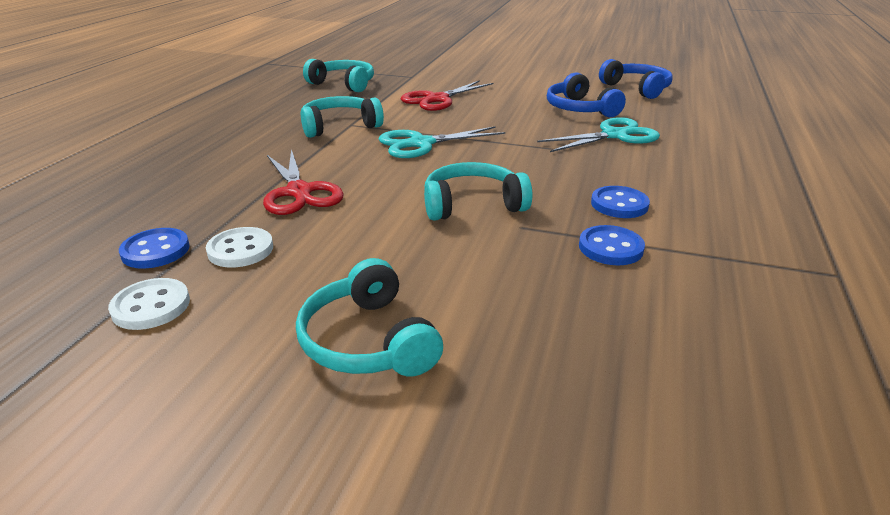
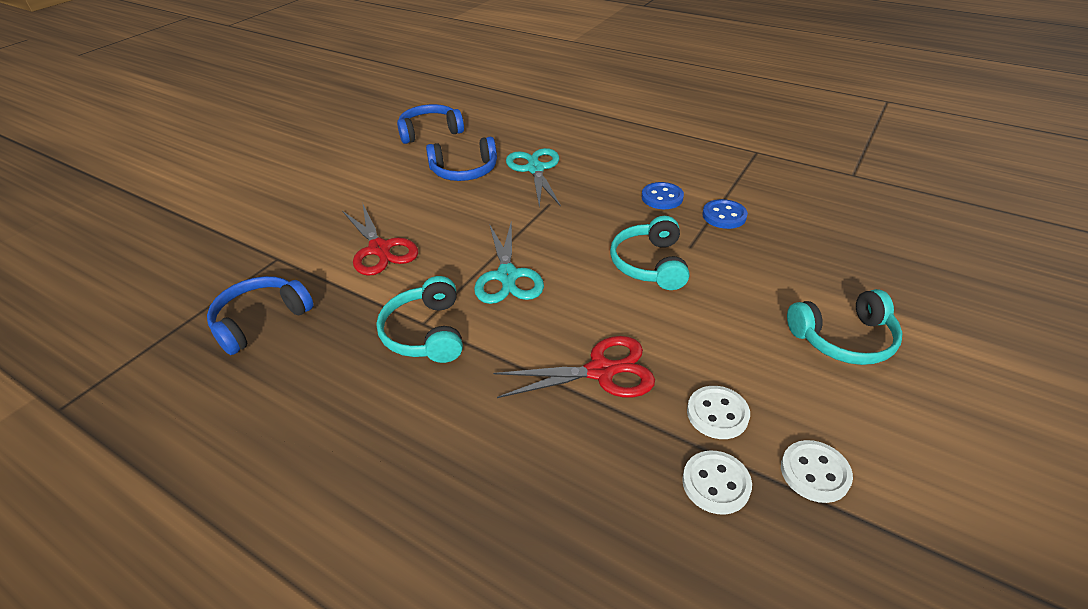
camera: 75 degrees left, 10 degrees up
(155, 251) = (716, 483): blue button -> white button
(344, 84) = (260, 320): turquoise headphones -> blue headphones

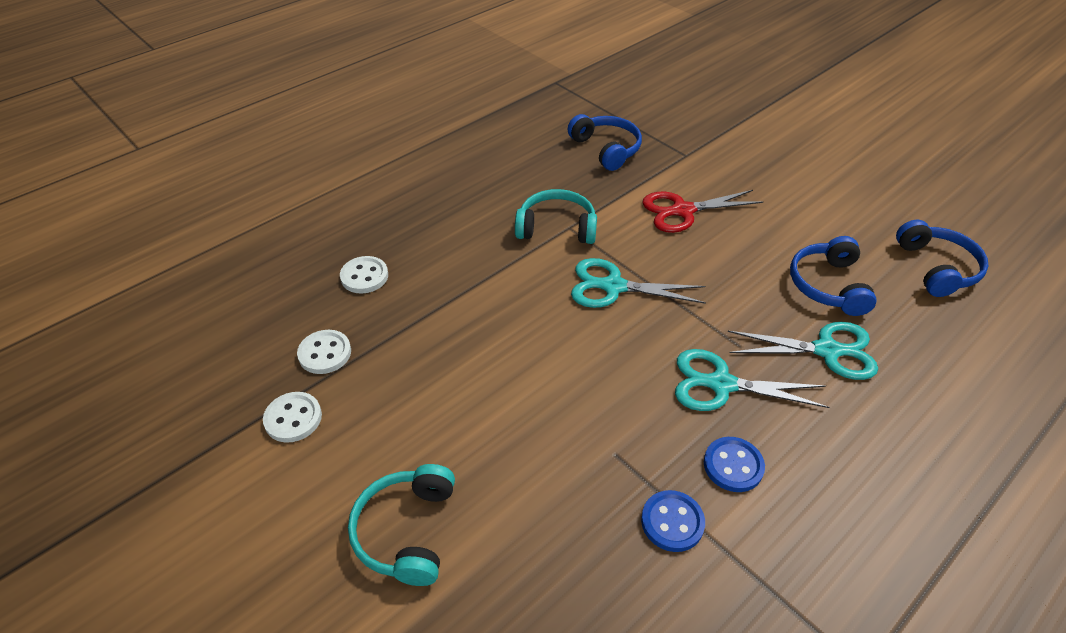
camera: 105 degrees right, 5 degrees up
(593, 208) = (721, 384): none -> turquoise scissors
(601, 371) = (463, 320): red scissors -> none
(649, 264) = (595, 402): turquoise headphones -> none
(717, 414) = (380, 380): white button -> white button (364, 276)

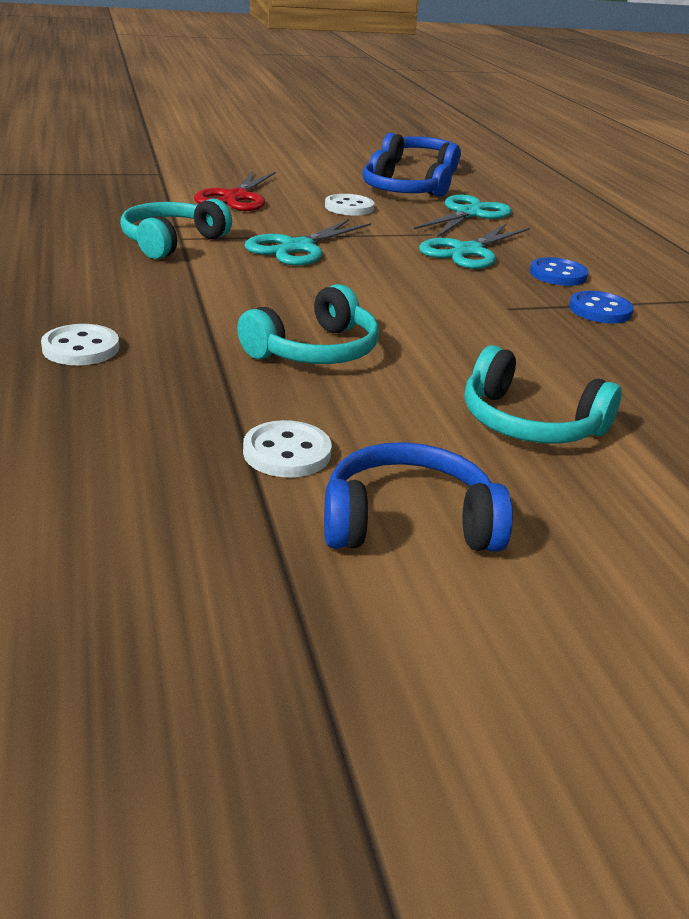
camera: 65 degrees left, 15 degrees down
(325, 353) = (192, 405): white button -> white button (349, 207)
(438, 373) = (315, 351): none -> turquoise headphones
(606, 149) = (87, 191): blue headphones -> blue headphones (408, 522)

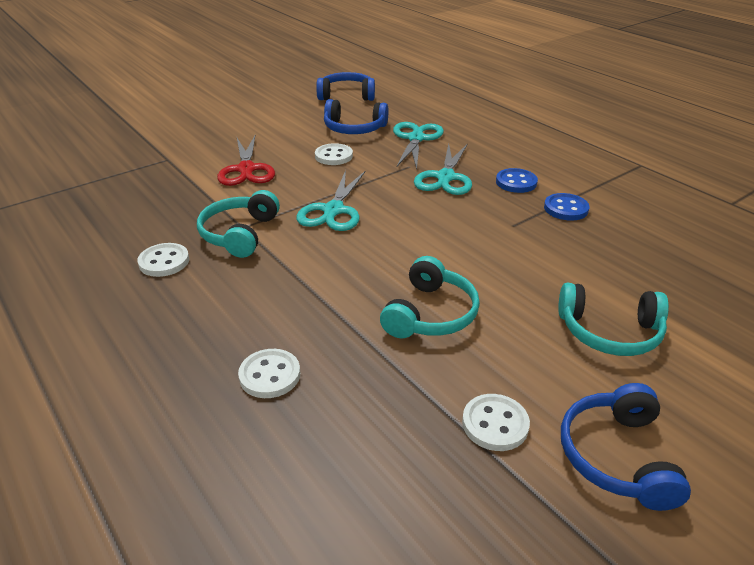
camera: 20 degrees left, 5 degrees up
(70, 244) = (164, 262): none -> white button
(408, 522) = (617, 456): blue headphones -> blue headphones turned 60 degrees counterclockwise

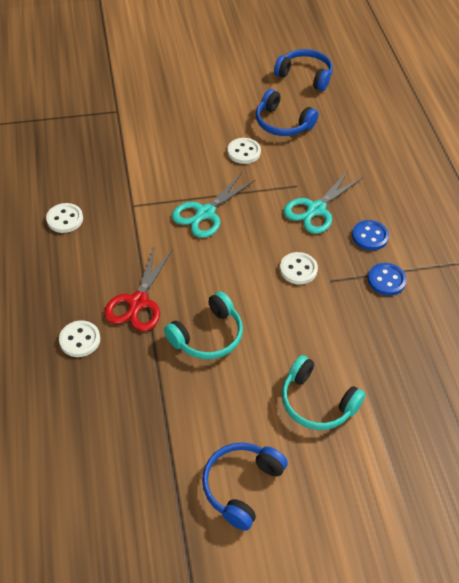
camera: 25 degrees right, 15 degrees up
(239, 234) = (126, 211): turquoise headphones -> none
(246, 169) = (168, 144): red scissors -> red scissors (138, 302)
(416, 139) = (325, 154): turquoise scissors -> none
(495, 424) = (187, 432): white button -> white button (298, 269)

